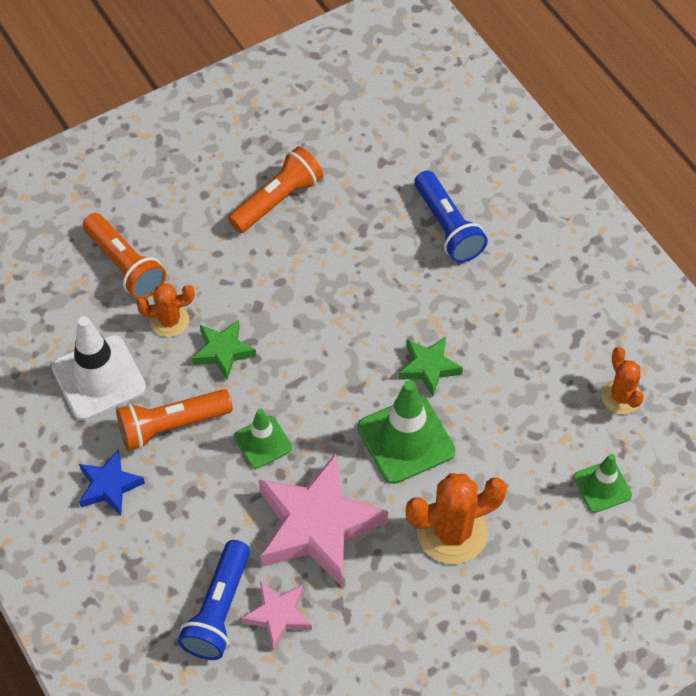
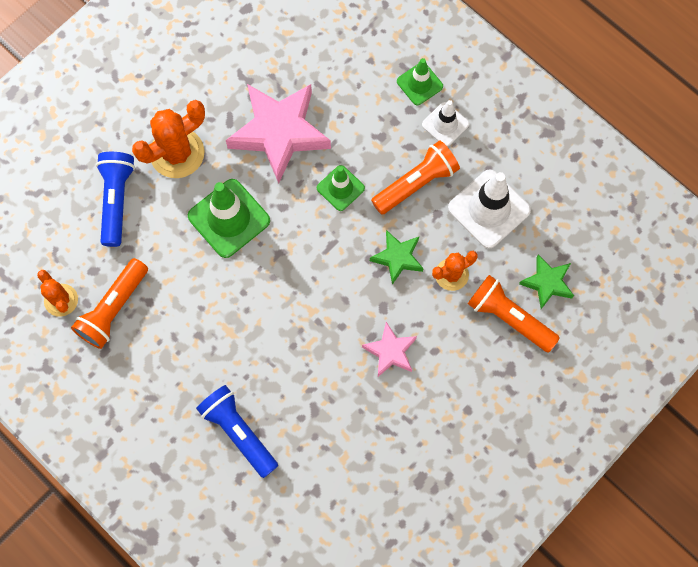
camera: 165 degrees right, 15 degrees up
(109, 486) = (445, 124): blue star -> white traffic cone
(218, 610) = (332, 55): blue flashlight -> blue flashlight (117, 200)
(277, 200) = (399, 420): orange flashlight -> orange flashlight (113, 309)
(278, 615) = (289, 62): pink star -> pink star (390, 351)
(428, 367) = (224, 286): green star -> green star (547, 283)
(602, 486) = (67, 218): green traffic cone -> green traffic cone (419, 84)

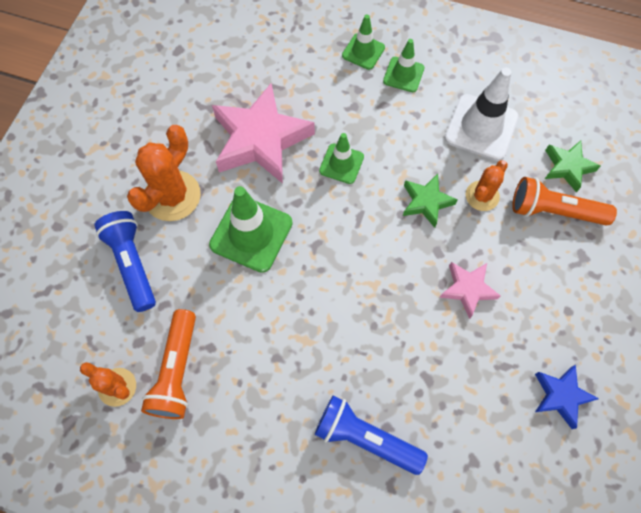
camera: 25 degrees left, 5 degrees down
(416, 183) = (406, 132): orange flashlight -> none
(418, 475) = (561, 396): none -> blue star
(445, 124) = (403, 74): white traffic cone -> green traffic cone

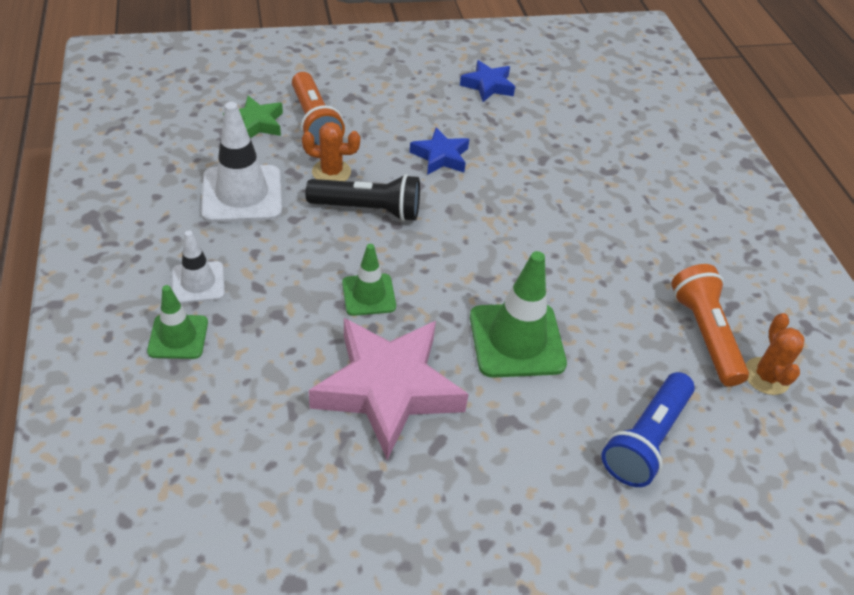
camera: 125 degrees left, 20 degrees down
(172, 196) = (533, 446): orange cactus -> none
(177, 371) = (704, 334): orange flashlight -> orange flashlight turned 75 degrees counterclockwise
(365, 437) = (625, 180): blue flashlight -> none
(403, 74) = (198, 283): green traffic cone -> white traffic cone
(426, 202) = (368, 210): green star -> black flashlight
(468, 289) = (440, 156): pink star -> blue star

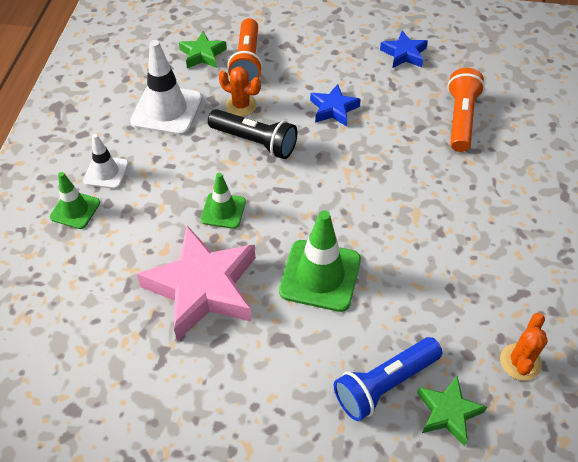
camera: 25 degrees right, 5 degrees up
(704, 334) = (483, 311): orange flashlight -> orange flashlight (461, 119)
(724, 450) = (448, 412): none -> green star

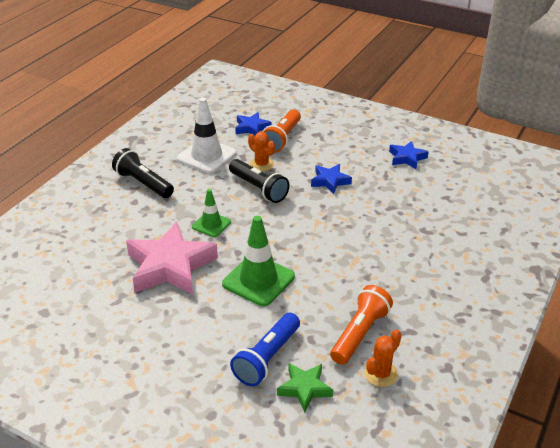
camera: 20 degrees right, 15 degrees down
(75, 210) = (110, 200): green traffic cone -> none
(106, 172) = (143, 183): white traffic cone -> black flashlight
(202, 54) = (252, 128): green star -> blue star
(384, 384) = (267, 358): blue flashlight -> blue flashlight turned 45 degrees counterclockwise
(461, 119) = (428, 209): orange flashlight -> orange flashlight (360, 333)

